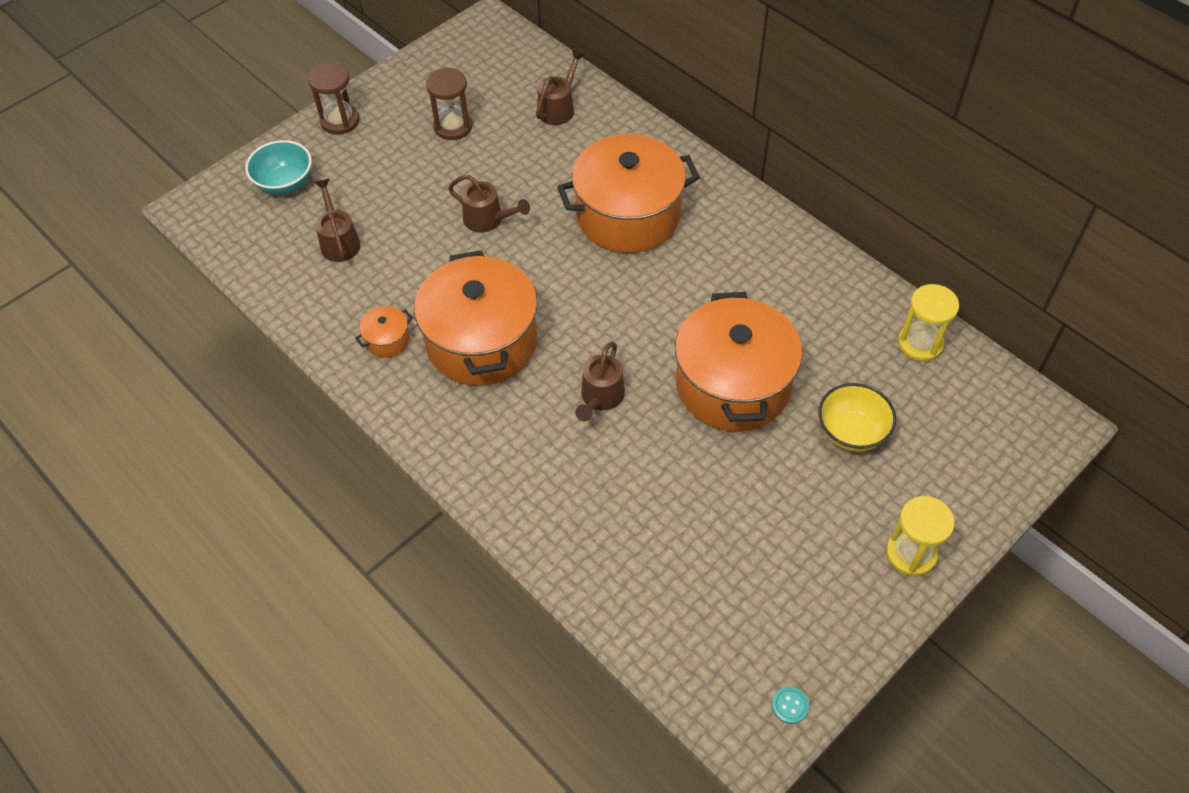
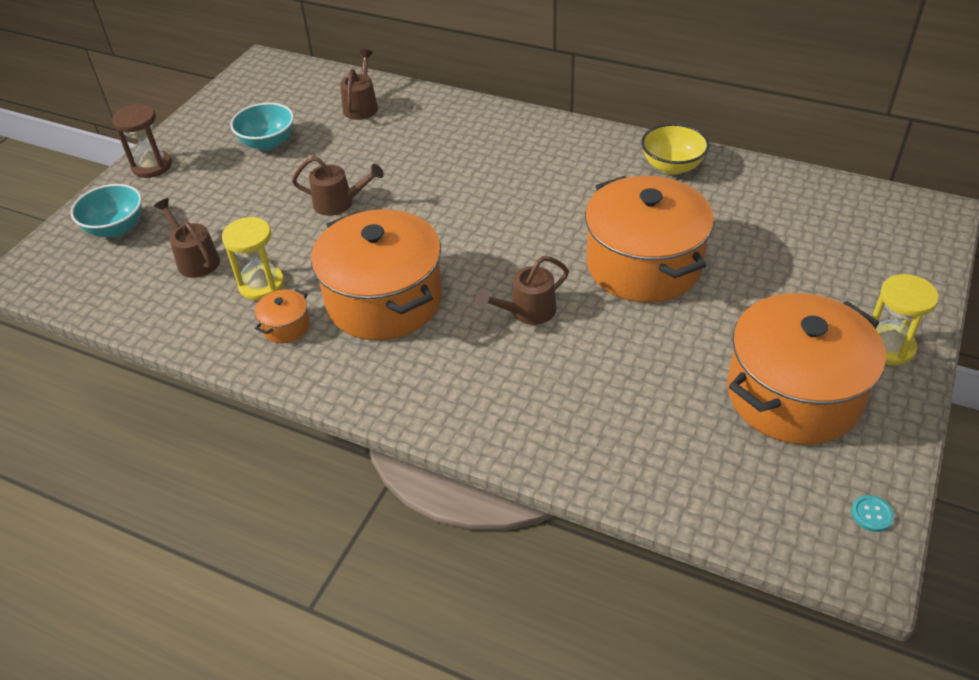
camera: 20 degrees left, 10 degrees down
(453, 126) = (268, 143): brown hourglass -> turquoise bowl
(600, 398) = (527, 311): brown watering can -> brown watering can turned 60 degrees clockwise
(628, 215) = (470, 166): orange pot -> orange pot (793, 394)
(851, 432) = (771, 269): yellow bowl -> yellow bowl (672, 166)
(920, 343) = (783, 188): yellow hourglass -> yellow hourglass (261, 285)

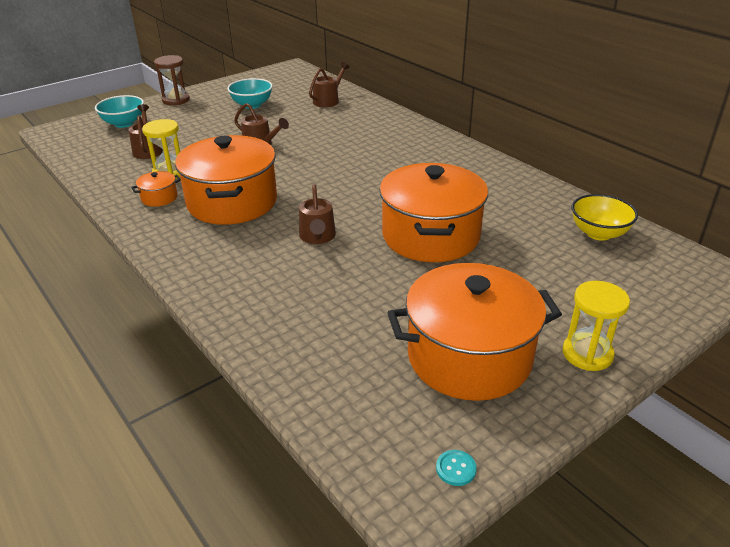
camera: 25 degrees right, 10 degrees down
(527, 311) = (317, 237): brown watering can -> brown watering can turned 90 degrees counterclockwise
(672, 166) = (512, 185): yellow bowl -> yellow bowl (598, 233)

